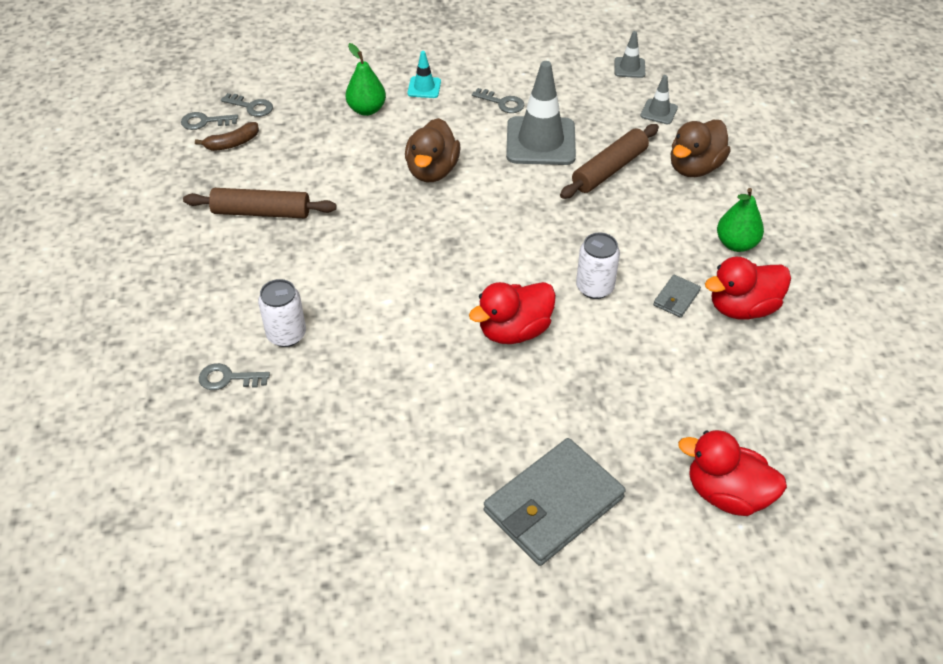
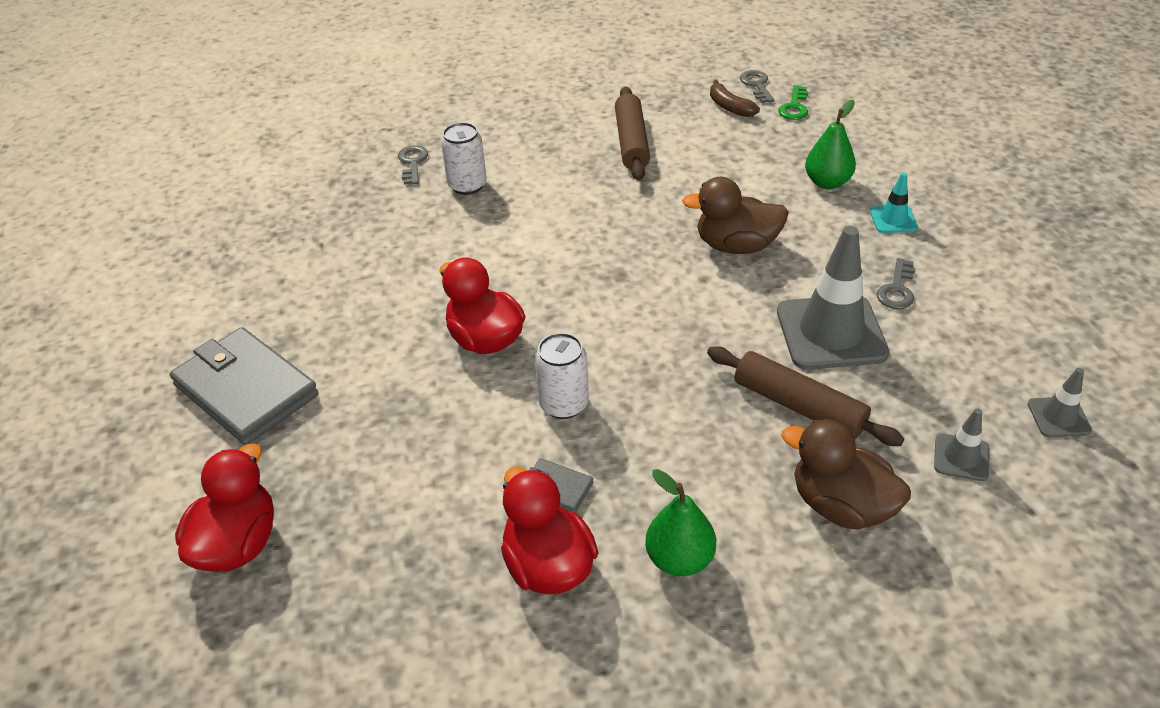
camera: 85 degrees right, 5 degrees down
(251, 106) = (794, 107): grey key -> green key

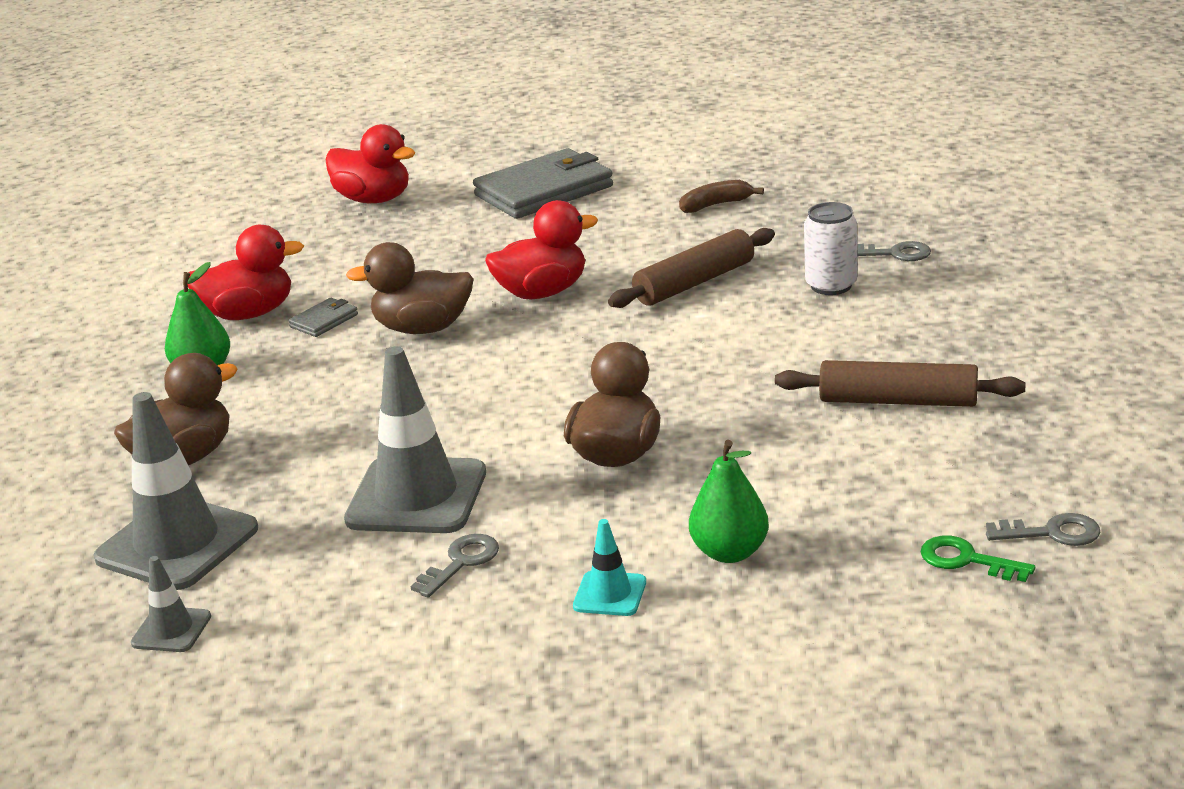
camera: 105 degrees right, 15 degrees down
(564, 404) = (422, 328): white can -> brown duck
(729, 107) = (982, 496): brown banana -> brown banana (716, 205)
(799, 406) = (323, 456): brown rolling pin -> brown rolling pin (694, 283)
(897, 289) = (461, 562): grey key -> grey key turned 90 degrees clockwise
(961, 457) = (177, 543): grey traffic cone -> grey traffic cone, size x2.09

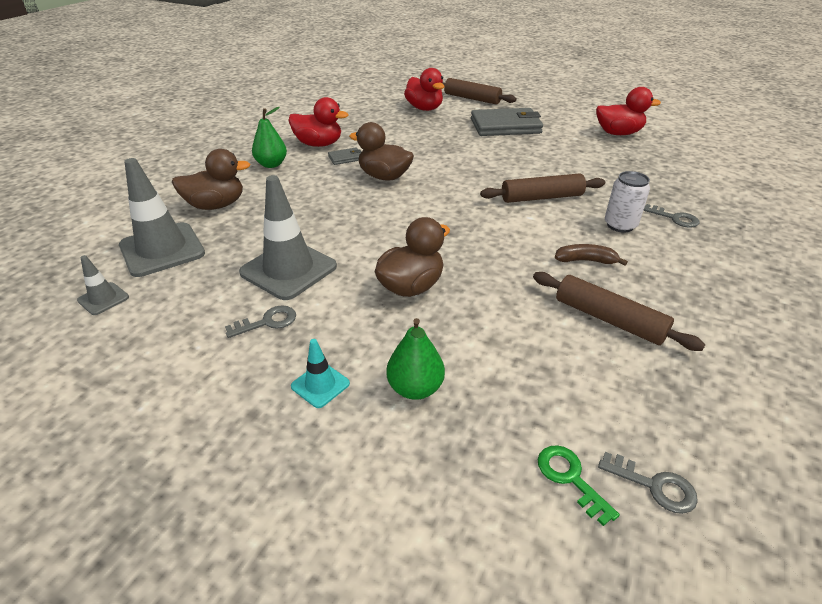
camera: 25 degrees right, 10 degrees up
(441, 159) = (472, 99): none -> brown rolling pin
(542, 292) = (458, 177): red duck -> red duck (618, 133)
(716, 205) = (588, 158): brown banana -> brown banana (586, 260)

